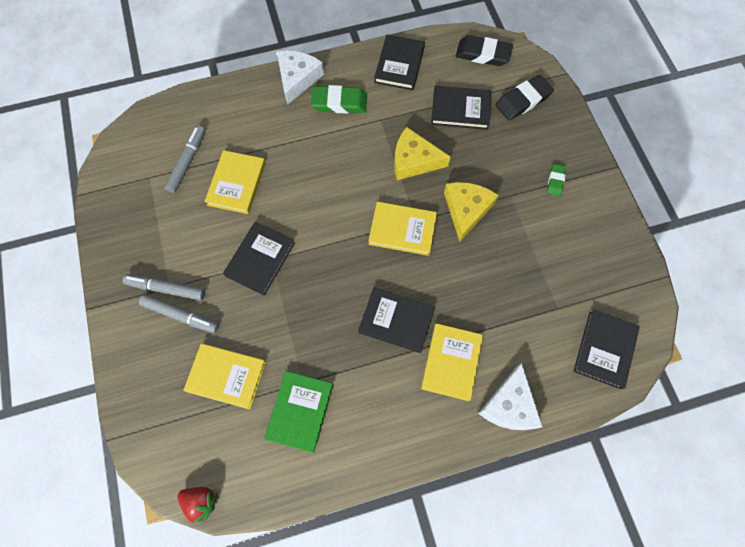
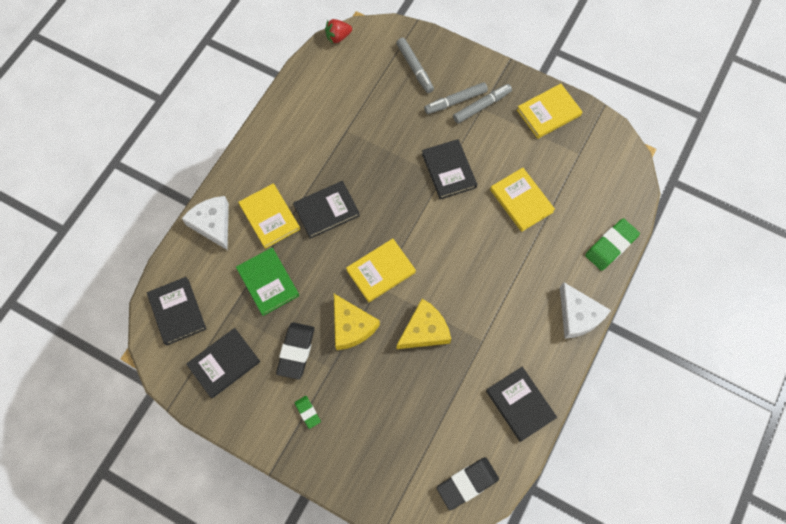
camera: 135 degrees right, 0 degrees up
(187, 162) = (570, 184): grey marker -> grey marker (414, 68)
(226, 376) = (392, 96): yellow book -> yellow book (548, 113)
(299, 411) = (332, 116): green book -> green book (268, 282)
(339, 102) = (526, 325): green eraser -> green eraser (611, 246)
(460, 109) = (433, 408): black book -> black book (224, 363)
(523, 101) = (393, 466): black eraser -> black eraser (296, 351)

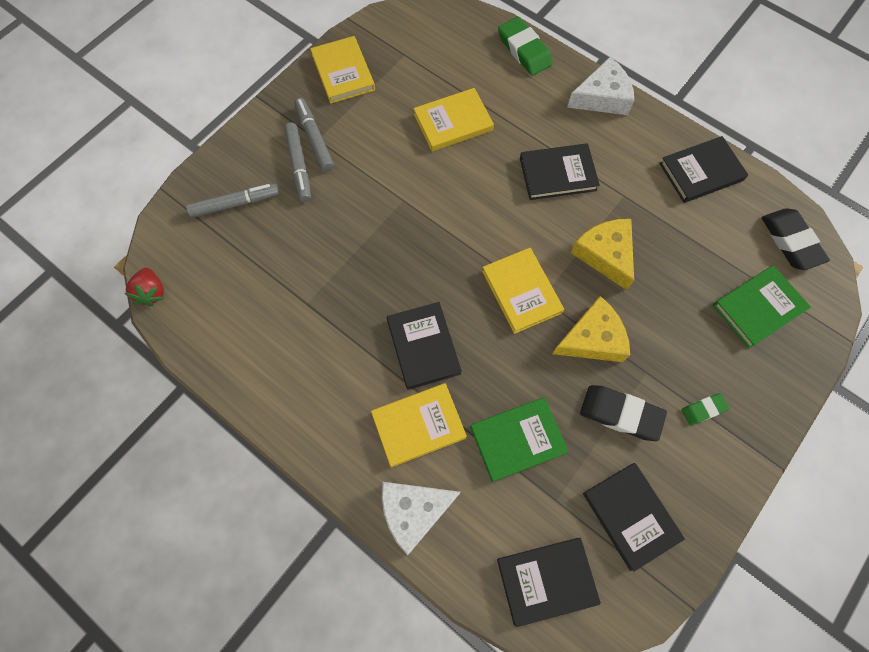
camera: 80 degrees left, 0 degrees up
(399, 454) = (758, 308): none -> green book
(449, 170) = (396, 190): black book -> black book (557, 174)

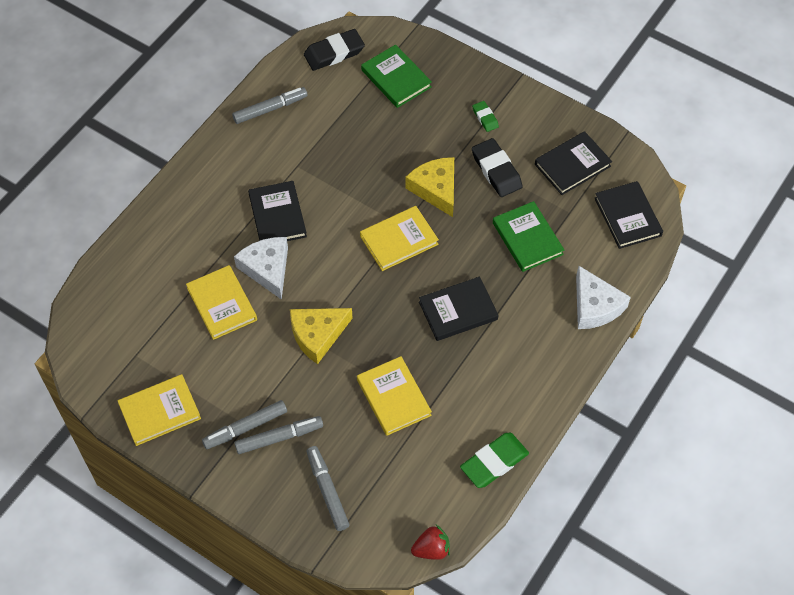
camera: 95 degrees left, 10 degrees down
(418, 425) = (526, 309): yellow book -> yellow book (393, 397)
(524, 50) = (131, 247): green eraser -> green eraser (494, 462)
(602, 97) = (189, 181): white cheese -> white cheese (267, 269)
(605, 254) = (357, 180): yellow cheese -> yellow cheese (317, 335)
(620, 414) = (496, 170): black eraser -> black eraser turned 45 degrees counterclockwise
(701, 172) = (270, 109): black book -> grey marker

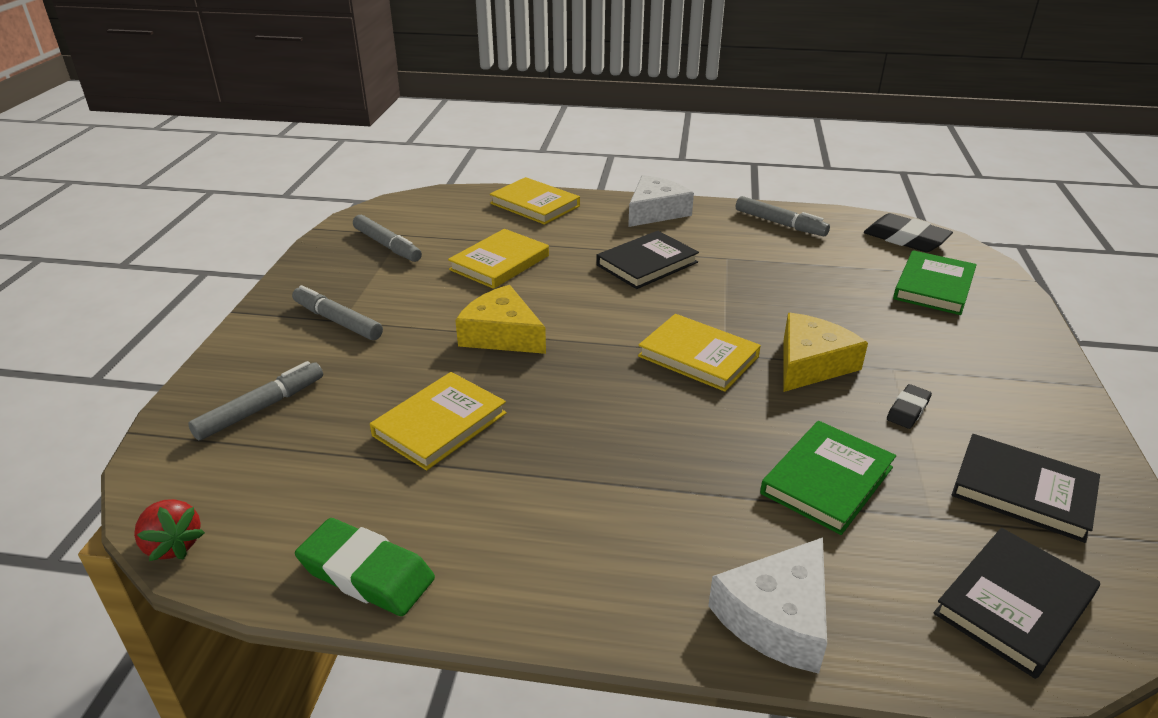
camera: 65 degrees right, 25 degrees down
(159, 411) = (337, 264): yellow book -> yellow book (535, 205)
(267, 269) = (569, 277): white cheese -> white cheese (655, 212)
(278, 437) = (332, 347): grey marker -> grey marker (387, 245)
(458, 311) = (630, 444): black book -> none
(485, 118) = (979, 373): green eraser -> none
(496, 170) = (908, 410): black eraser -> black eraser, size x0.55

